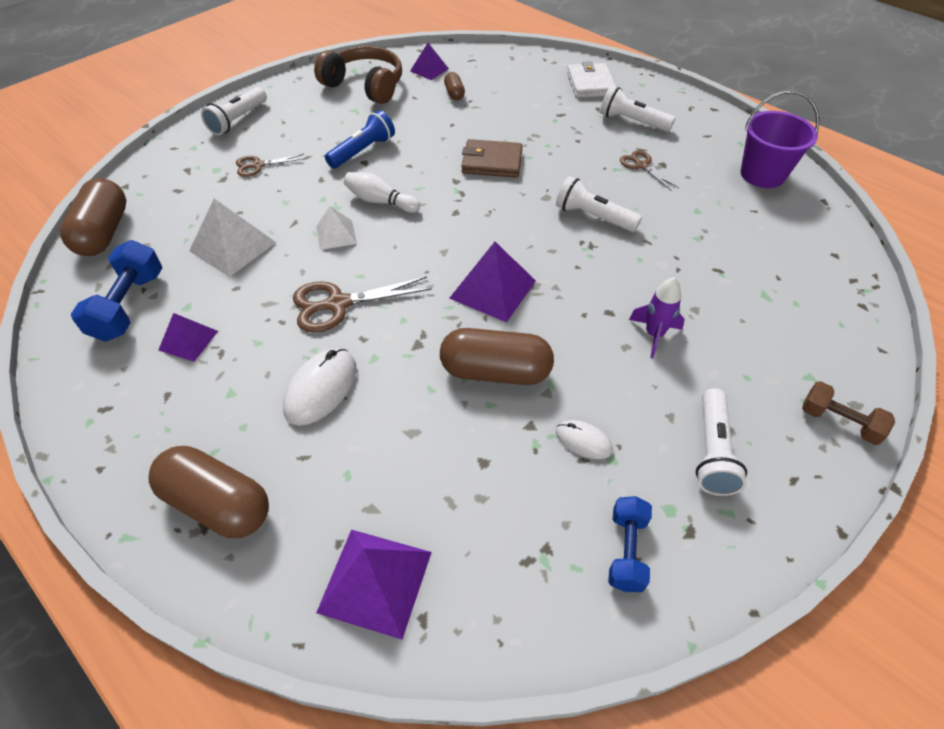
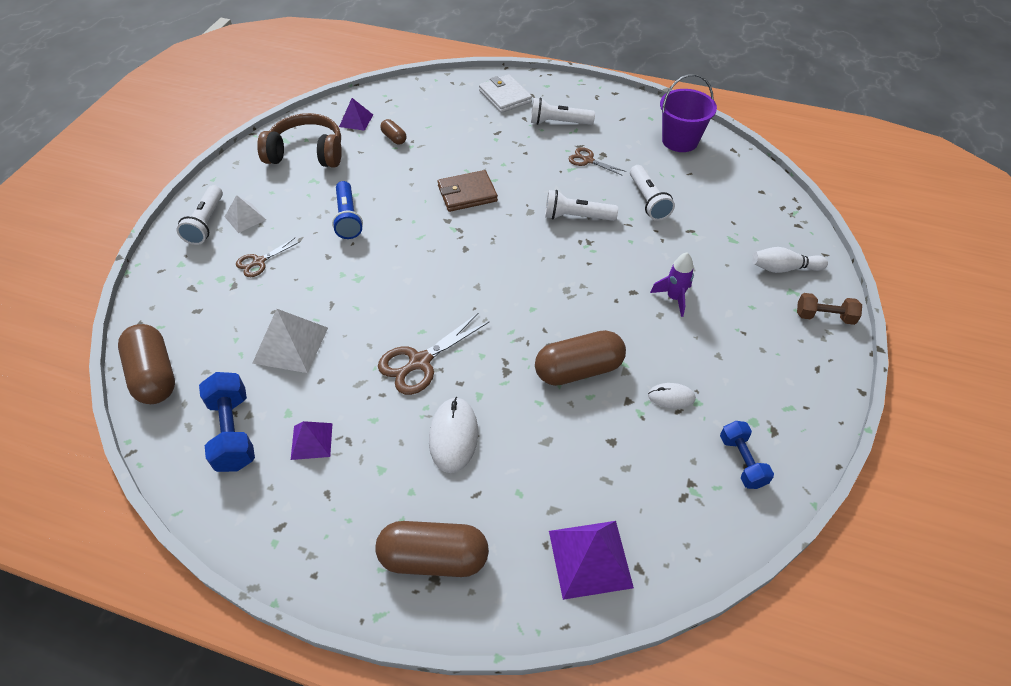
camera: 25 degrees left, 0 degrees up
(336, 234) = (376, 302): white pyramid -> white pyramid (245, 218)
(362, 151) = (348, 218): blue flashlight -> blue flashlight turned 150 degrees clockwise
(380, 201) = (395, 260): white bowling pin -> white bowling pin (783, 268)
(492, 289) = (536, 304): purple pyramid -> none
(712, 451) = (758, 369): white flashlight -> white flashlight (648, 200)

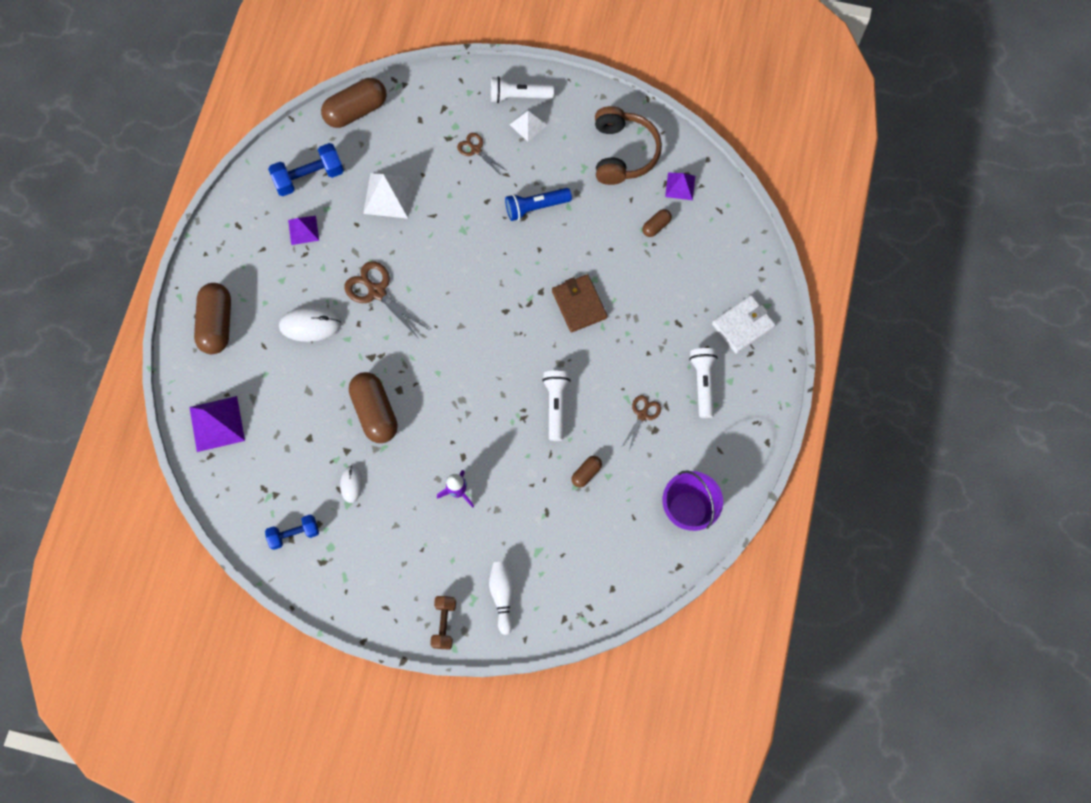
camera: 85 degrees right, 20 degrees up
(648, 200) = (586, 473): white flashlight -> brown capsule

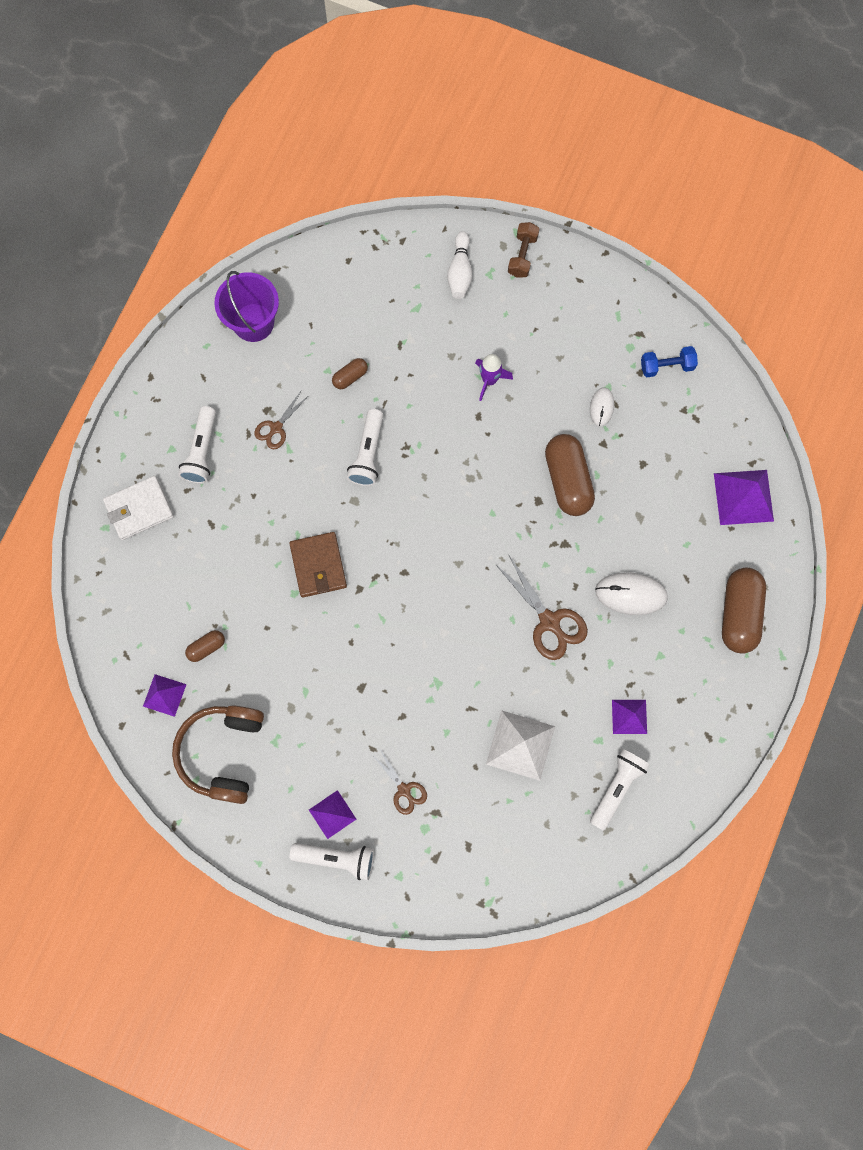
camera: 170 degrees left, 5 degrees up
(309, 177) = (616, 788): blue dumbbell -> white flashlight
(356, 111) = (548, 874): brown capsule -> none
(528, 124) = (332, 814): white pyramid -> purple pyramid
(536, 207) = (344, 697): blue flashlight -> none

